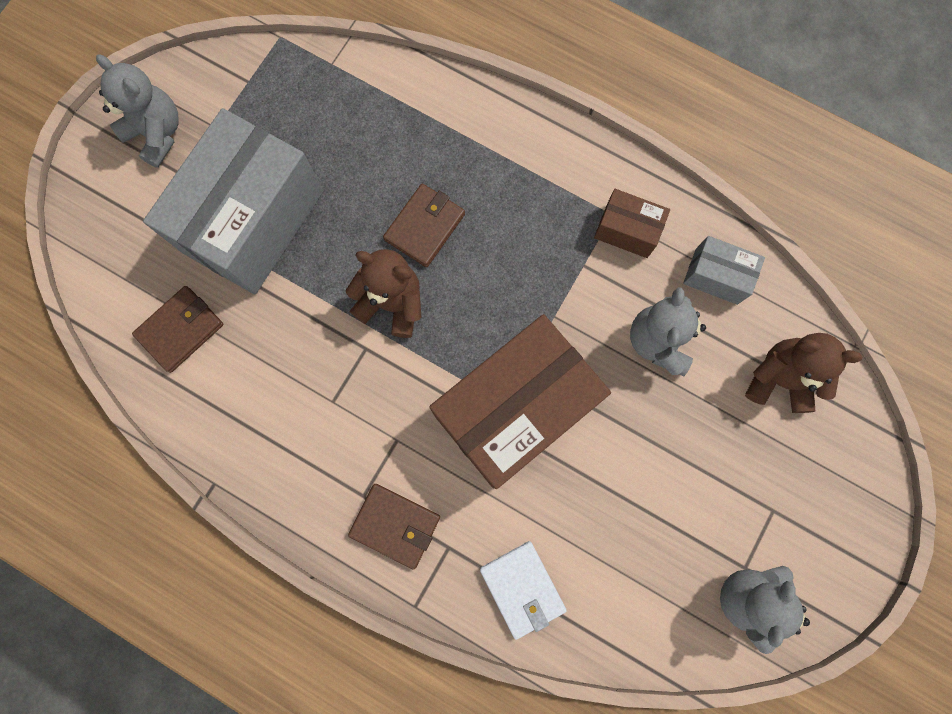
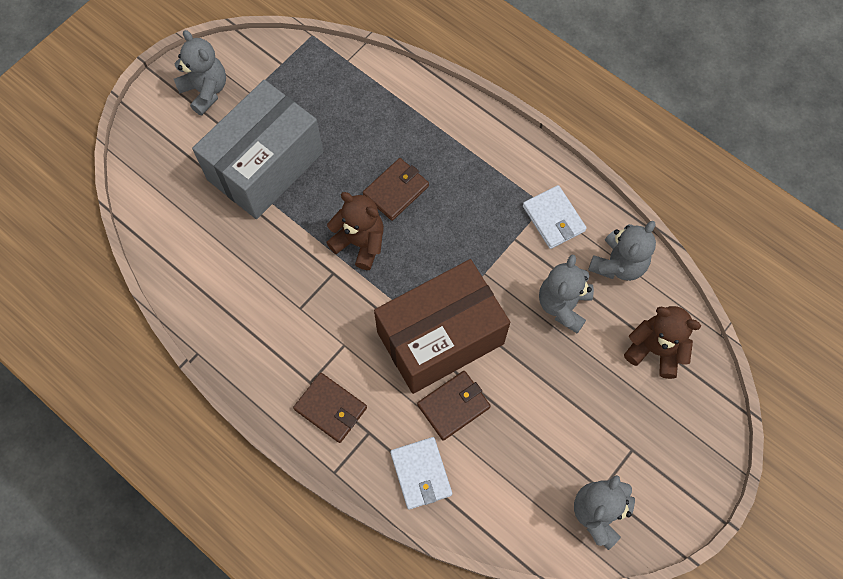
camera: 10 degrees right, 10 degrees down
(180, 330) = (194, 236): brown wallet -> brown wallet (453, 406)
(627, 230) = (553, 218): brown box -> white wallet
(716, 276) = (618, 264): grey box -> grey teddy bear

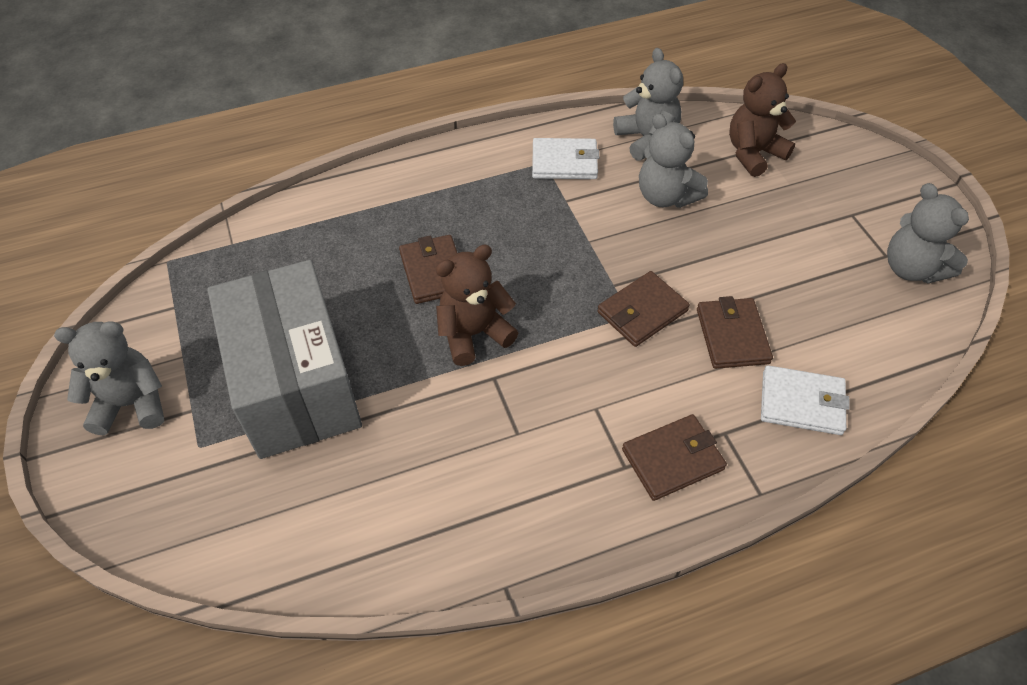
camera: 60 degrees left, 15 degrees down
(440, 338) = (642, 311): brown box -> brown wallet

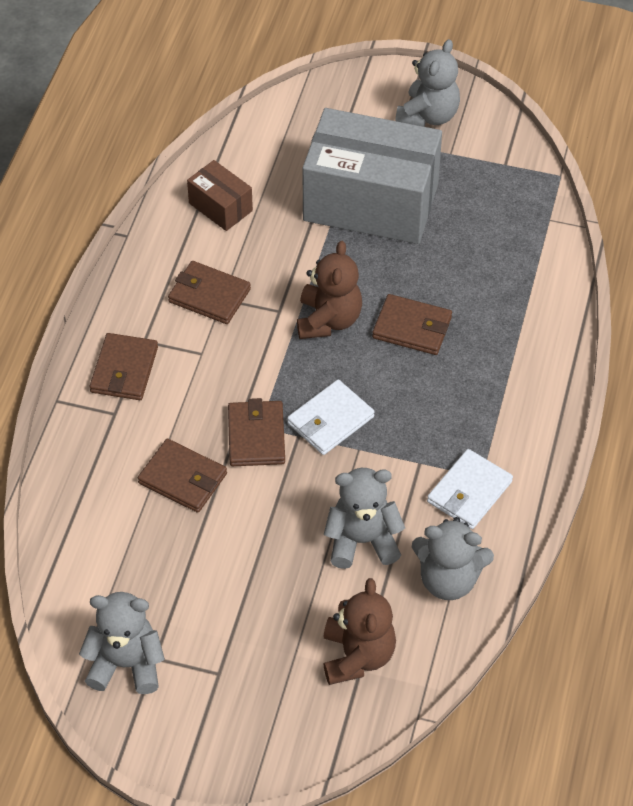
camera: 125 degrees right, 0 degrees up
(395, 517) = (220, 207): none -> brown box
(523, 447) = (209, 295): none -> brown wallet
(801, 403) = (91, 477): white wallet -> white wallet (330, 420)

